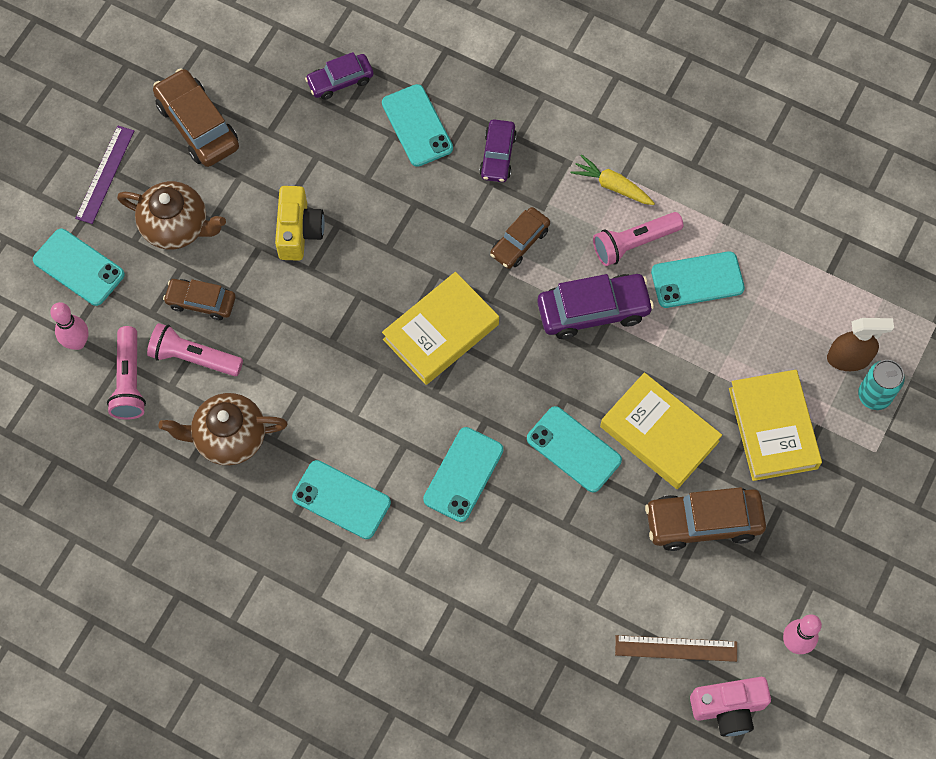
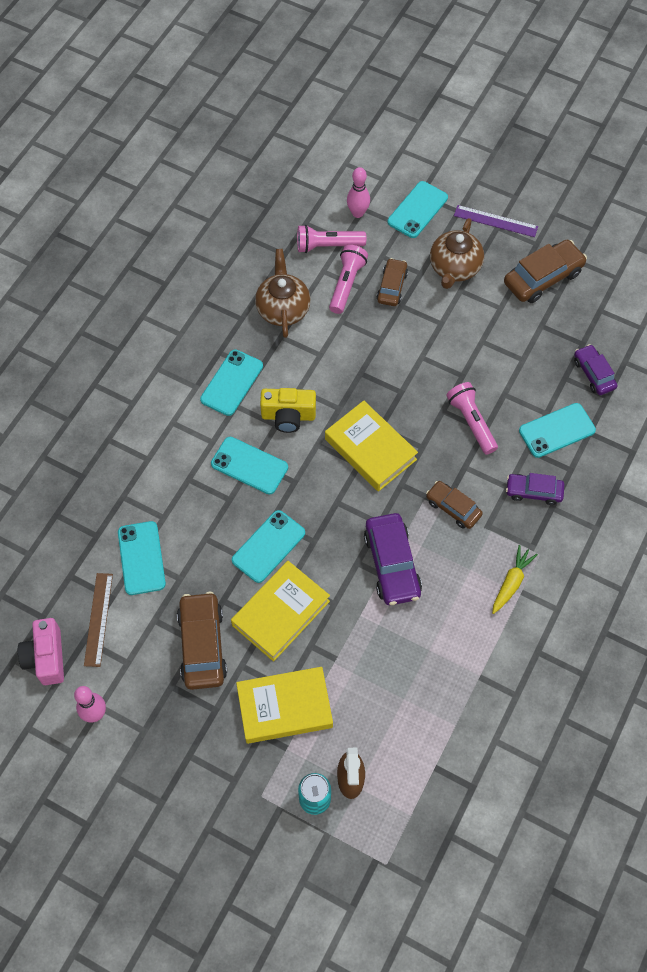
camera: 90 degrees right, 5 degrees down
(299, 231) = (454, 348): yellow camera -> yellow camera (288, 416)
(634, 243) = (456, 598): pink flashlight -> pink flashlight (471, 422)
(697, 280) = (423, 650): turquoise phone -> turquoise phone (141, 558)

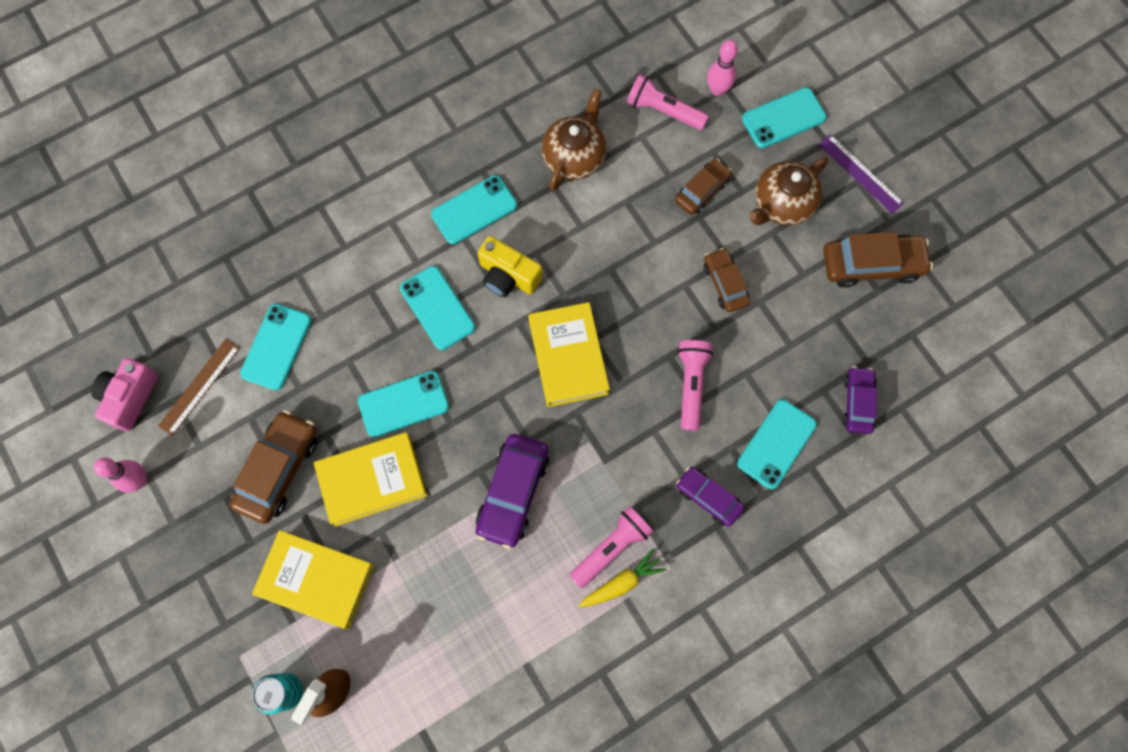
camera: 30 degrees right, 10 degrees up
(346, 284) = (656, 163): pink flashlight -> pink flashlight (611, 548)
(453, 508) = (613, 468): brown car -> brown car (725, 283)
(557, 430) = (776, 444): turquoise phone -> turquoise phone turned 60 degrees counterclockwise

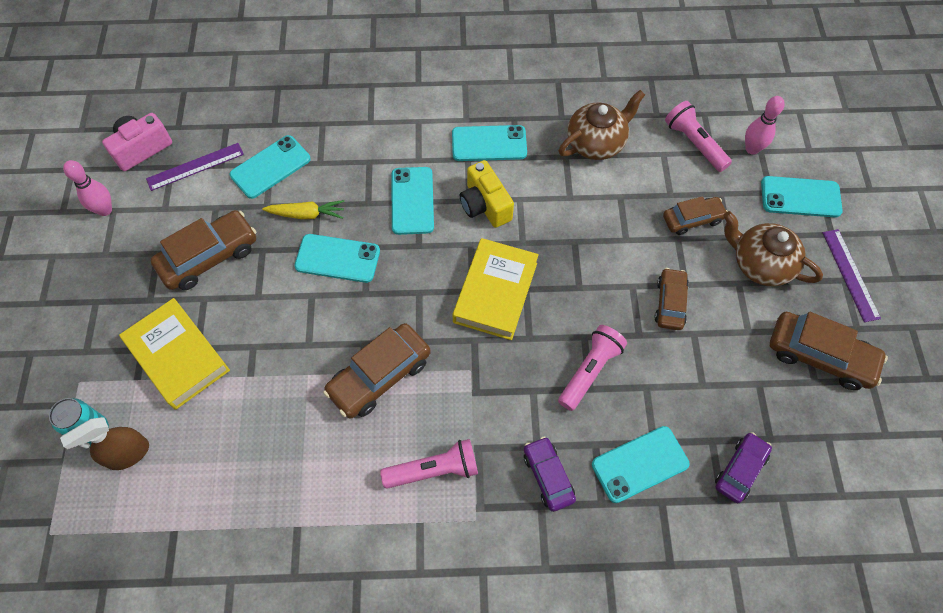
camera: 30 degrees right, 10 degrees down
(199, 386) = (195, 166): brown ruler -> purple ruler
(372, 480) = (274, 304): yellow book -> none
(513, 492) = (379, 376): purple car -> brown car
(622, 583) = (424, 506): yellow carrot -> yellow carrot (306, 214)
(781, 204) = (760, 264): brown teapot -> brown teapot turned 45 degrees clockwise

